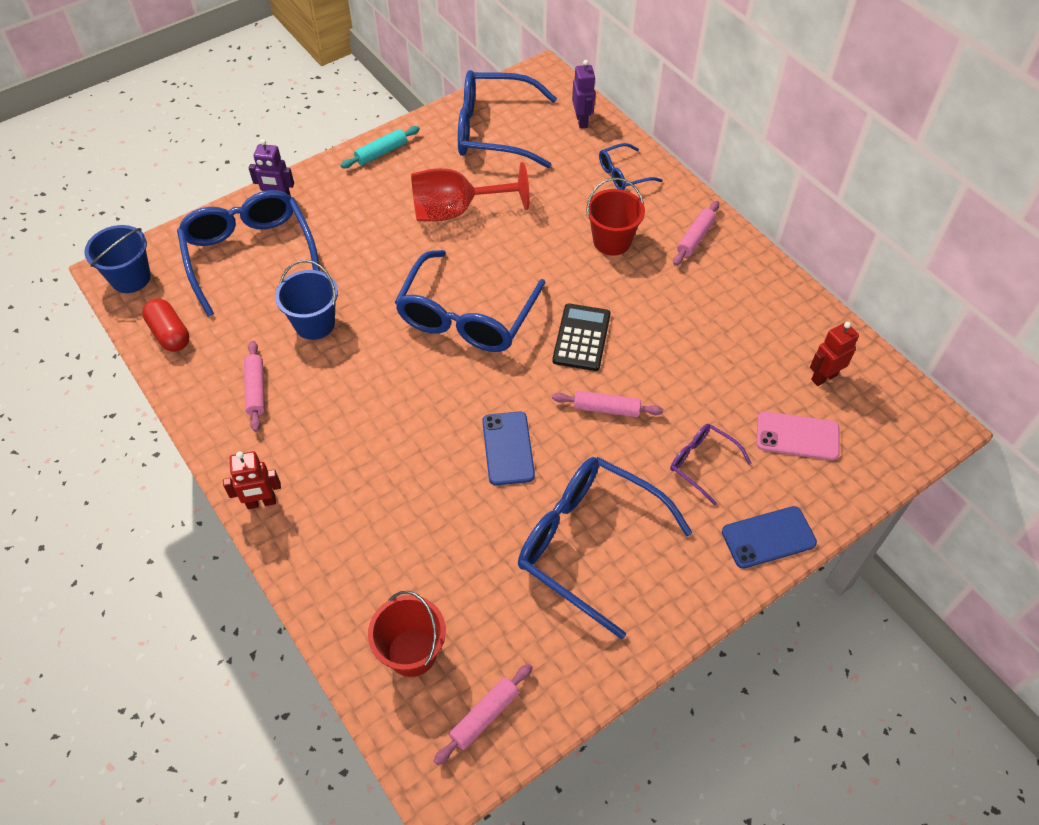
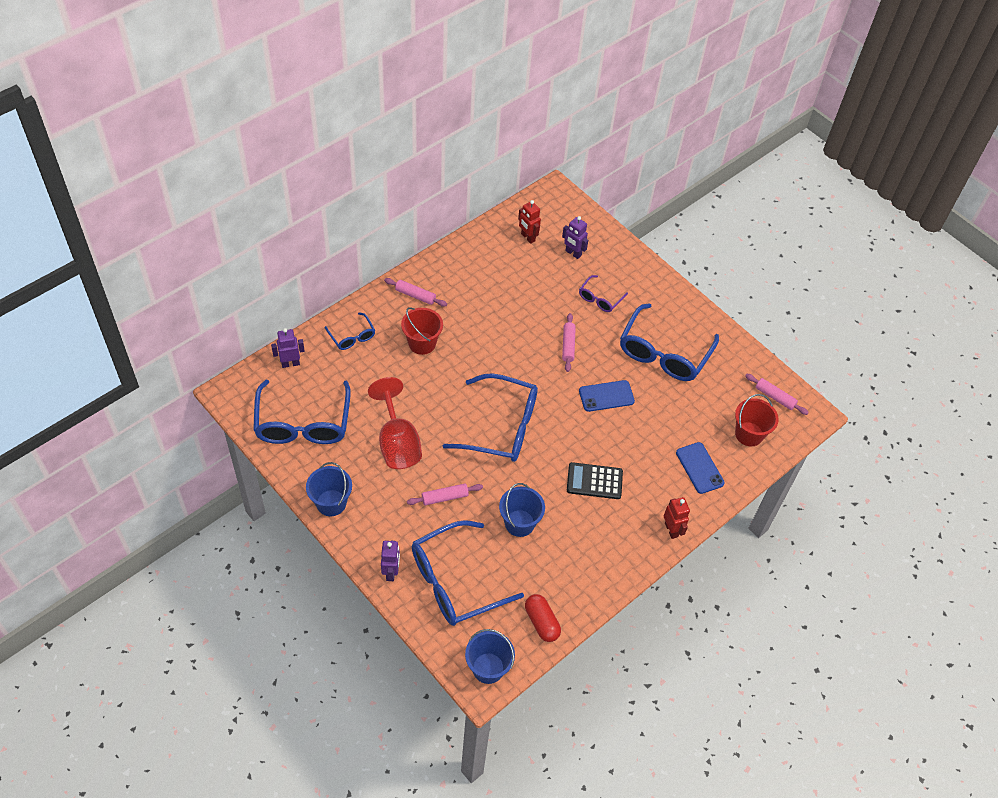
camera: 100 degrees left, 0 degrees up
(170, 334) = (541, 622): red capsule -> red capsule turned 75 degrees counterclockwise
(256, 390) = (584, 551): pink rolling pin -> pink rolling pin (445, 497)
(381, 153) = (331, 503): turquoise rolling pin -> blue bucket
(581, 338) = (512, 359): black calculator -> black calculator (594, 481)
(768, 537) = (642, 271): blue phone -> blue phone (699, 468)
(797, 436) = (573, 253): pink phone -> purple robot

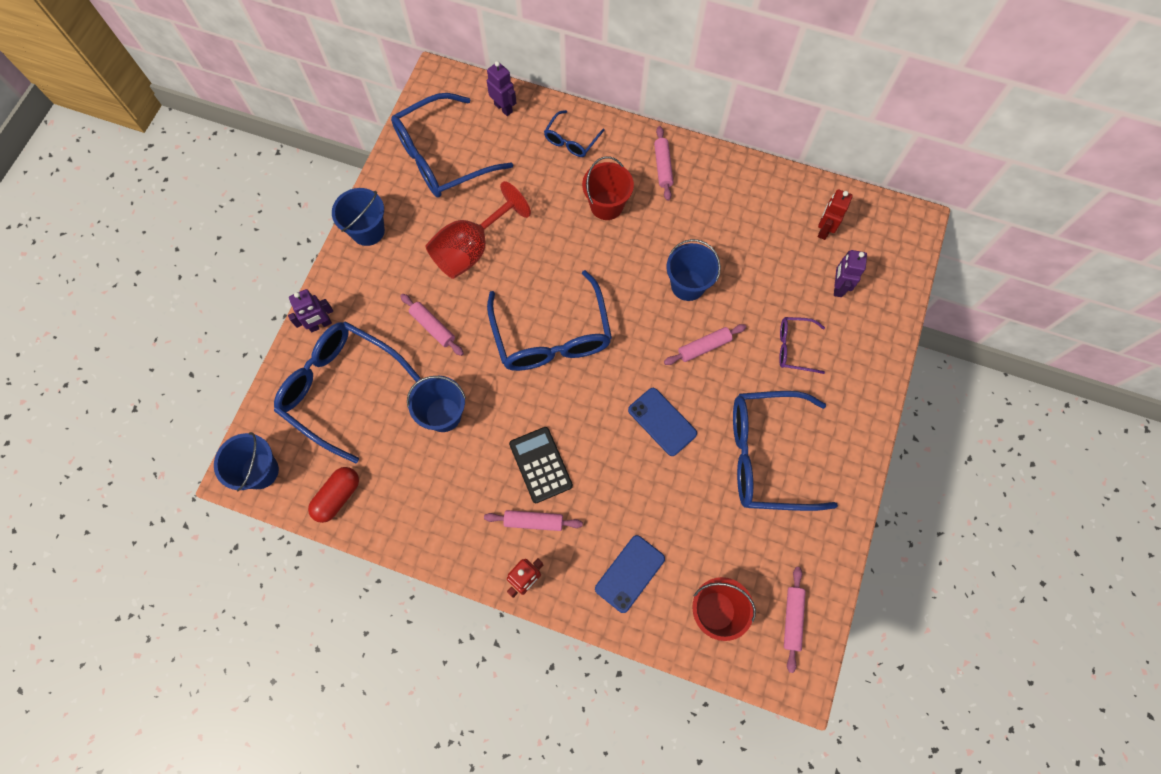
camera: 65 degrees right, 15 degrees up
(517, 330) = (688, 285): none -> blue bucket
(633, 505) = (533, 521): none -> pink rolling pin

